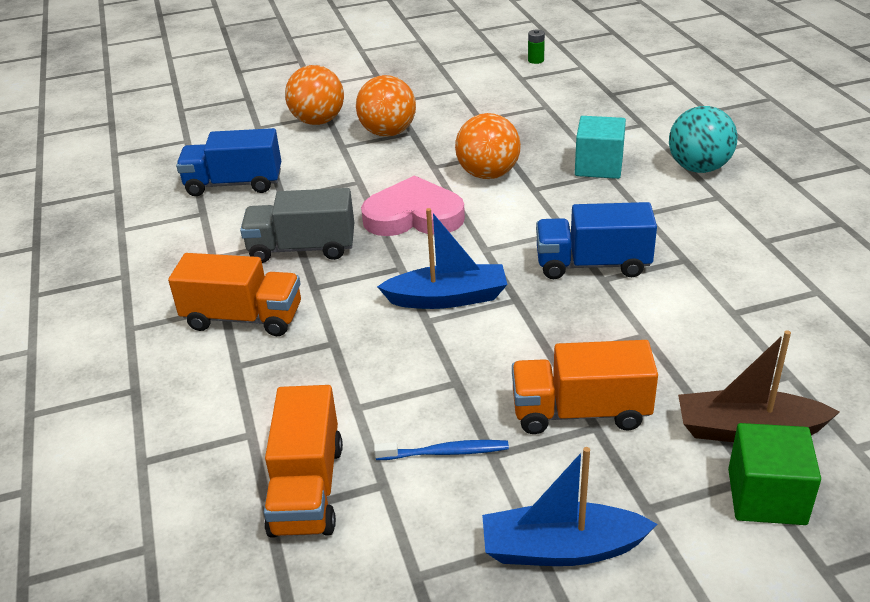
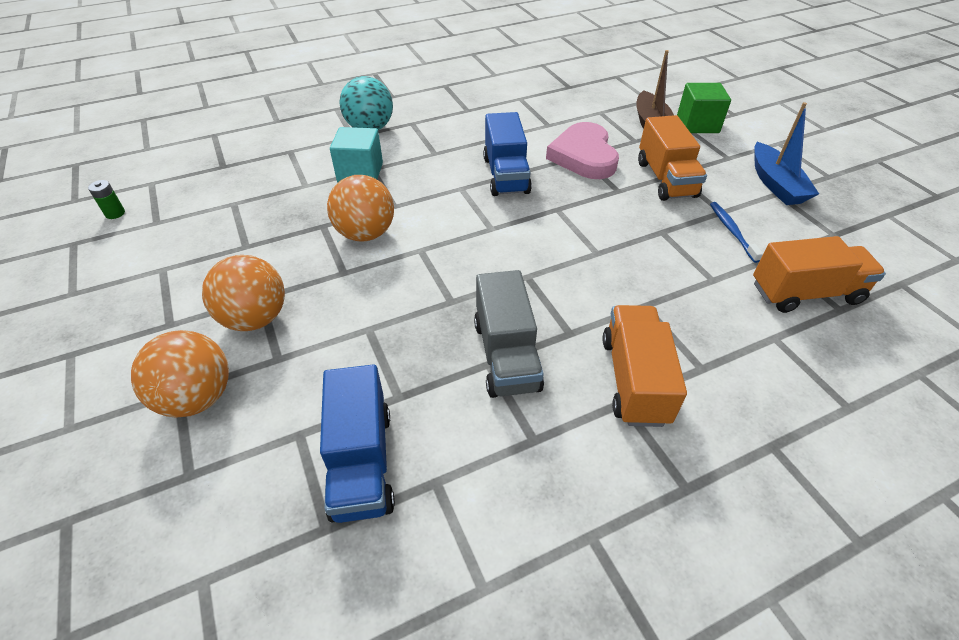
camera: 100 degrees left, 10 degrees up
(414, 216) = (440, 277): pink heart -> pink heart (583, 156)
(448, 298) = (565, 244): blue boat -> none

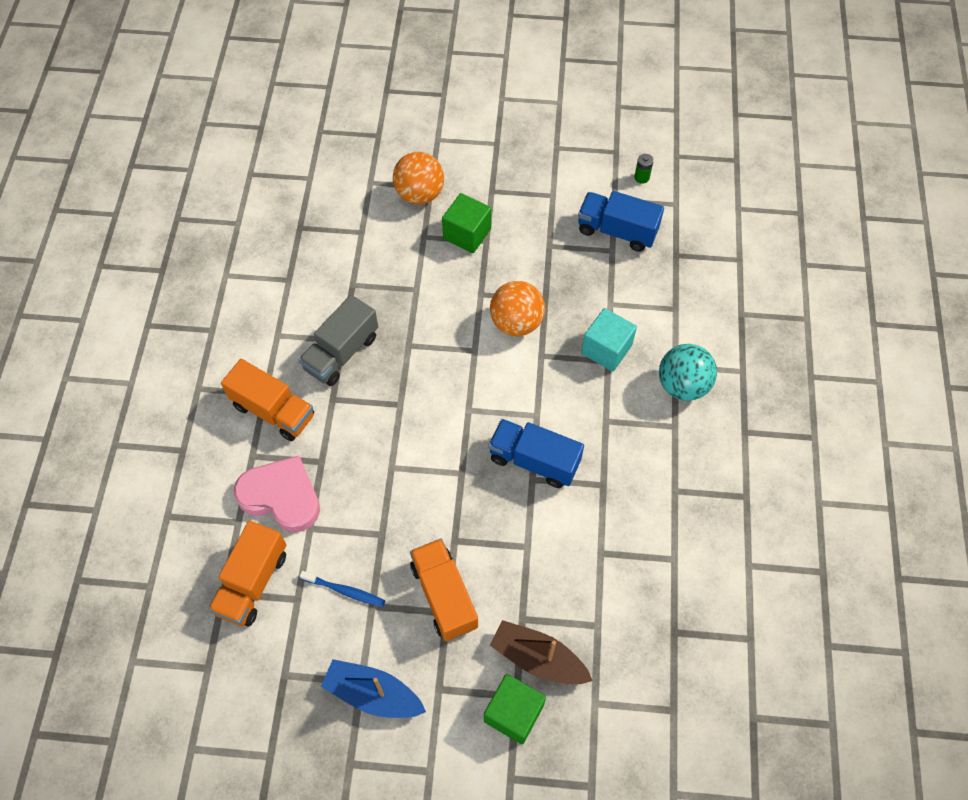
camera: 120 degrees right, 15 degrees up
(255, 318) = (467, 234): orange ball -> green cube
(361, 462) = (323, 253): blue truck -> blue truck (617, 231)
(506, 355) = (341, 353): grey truck -> grey truck turned 75 degrees counterclockwise
(583, 156) = (524, 548): pink heart -> pink heart (281, 496)
(665, 179) = (444, 596): orange truck -> orange truck turned 45 degrees clockwise

